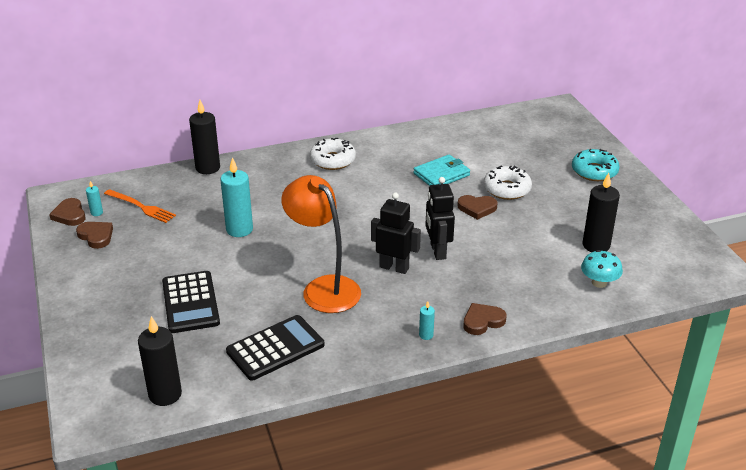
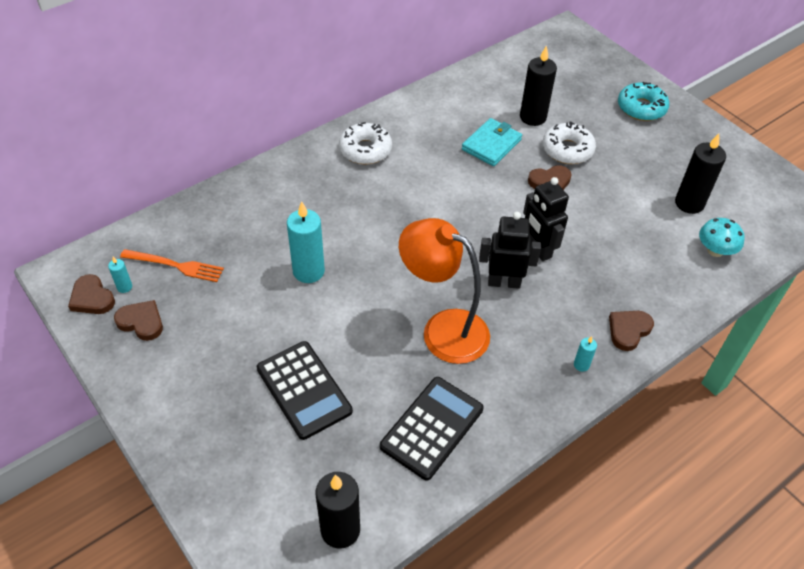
camera: 20 degrees left, 15 degrees up
(208, 168) = (227, 191): black candle -> black candle (533, 117)

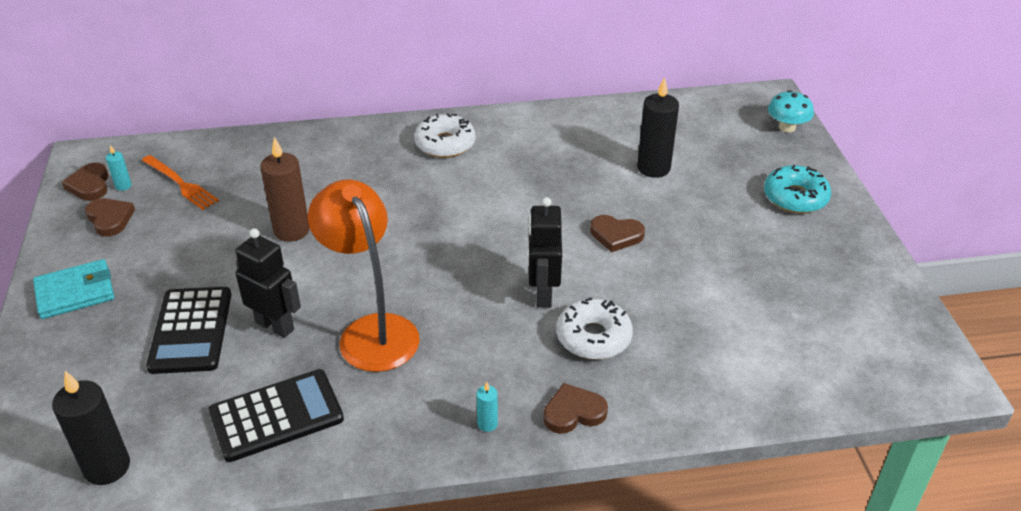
camera: 30 degrees right, 10 degrees down
(308, 271) = (291, 230): turquoise candle -> brown candle
(491, 145) = (582, 179): turquoise wallet -> turquoise wallet (75, 292)
(504, 282) = (476, 312): black robot -> black robot (275, 326)
(567, 150) = (665, 211): white donut -> white donut (593, 337)
(689, 203) = (768, 312): black candle -> none
(715, 250) = (758, 372): turquoise mushroom -> turquoise mushroom (787, 127)

